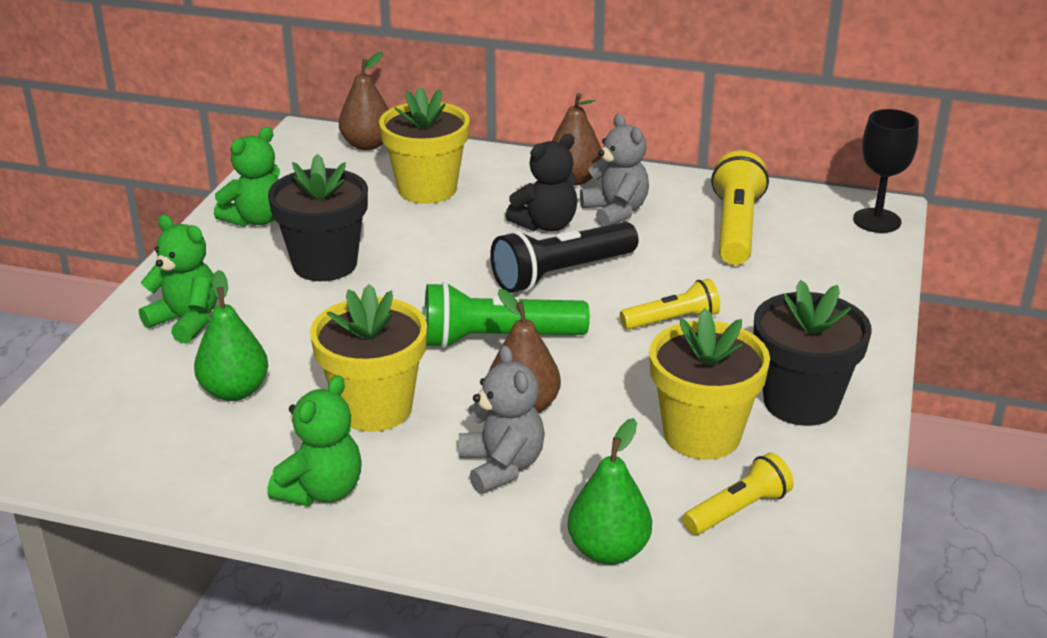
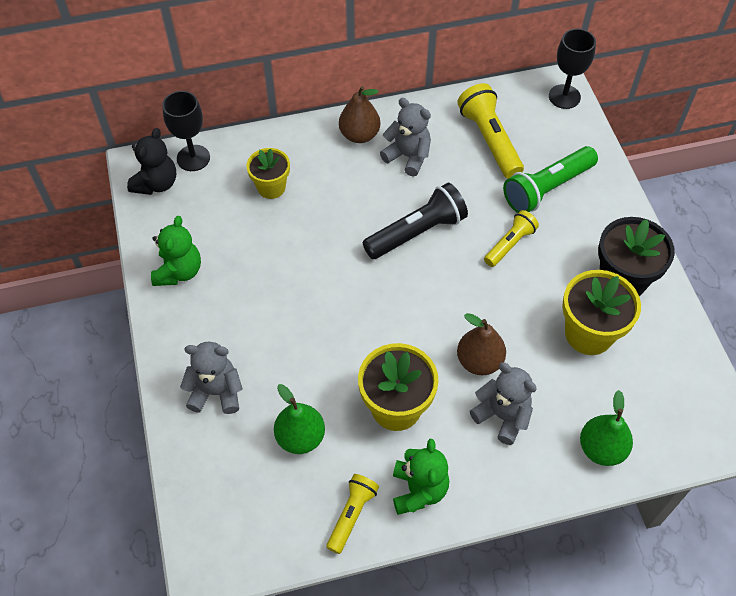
camera: 30 degrees left, 25 degrees up
(186, 321) = (216, 392): green teddy bear -> grey teddy bear
(325, 264) = (262, 294): black flower pot -> none
(367, 145) = (193, 158): brown pear -> black goblet
(427, 189) = (271, 187): yellow flower pot -> yellow flower pot, size x0.64
(497, 339) = (422, 310): green flashlight -> green flashlight (547, 188)
(546, 225) = (374, 189): black teddy bear -> black teddy bear (156, 183)
(561, 274) = (417, 232): black flashlight -> black flashlight turned 150 degrees counterclockwise
(738, 510) = (644, 382): yellow flashlight -> yellow flashlight (352, 515)

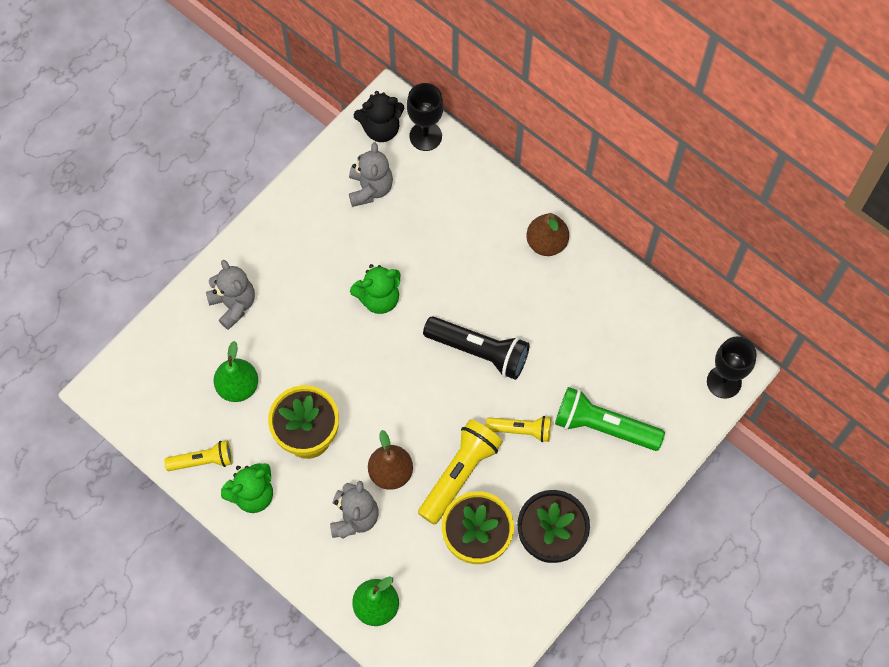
camera: 55 degrees right, 10 degrees up
(179, 271) = (314, 205): green teddy bear -> green teddy bear (379, 298)
(271, 187) = (441, 213): yellow flower pot -> none
(408, 156) = (553, 295): grey teddy bear -> grey teddy bear (370, 189)
(489, 140) = (622, 349): yellow flashlight -> yellow flashlight (459, 474)

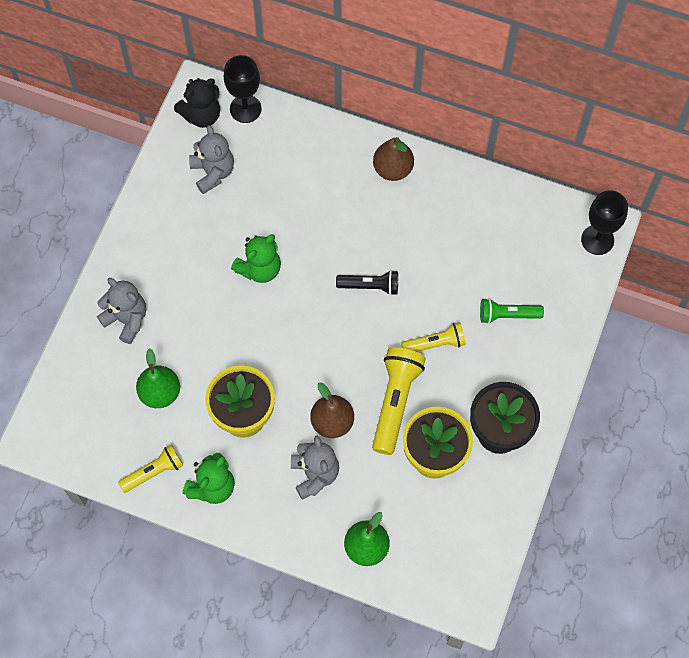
camera: 20 degrees left, 0 degrees up
(479, 351) = (370, 286): black flashlight -> black flashlight, size x0.61
(603, 426) = (507, 315): green flashlight -> green flashlight, size x0.61

